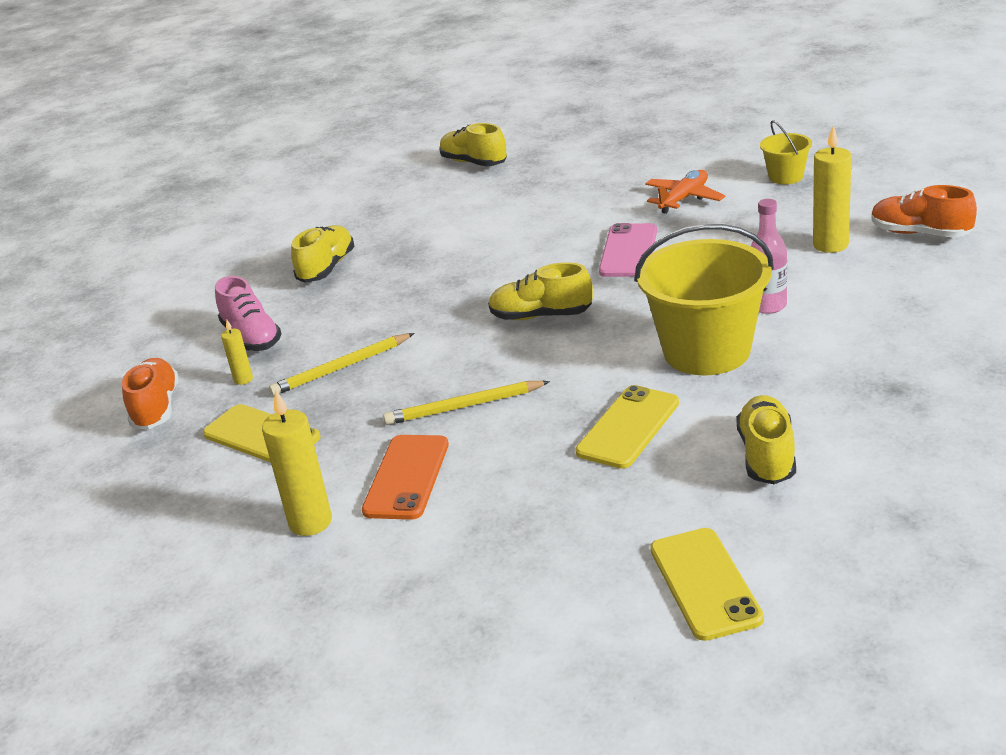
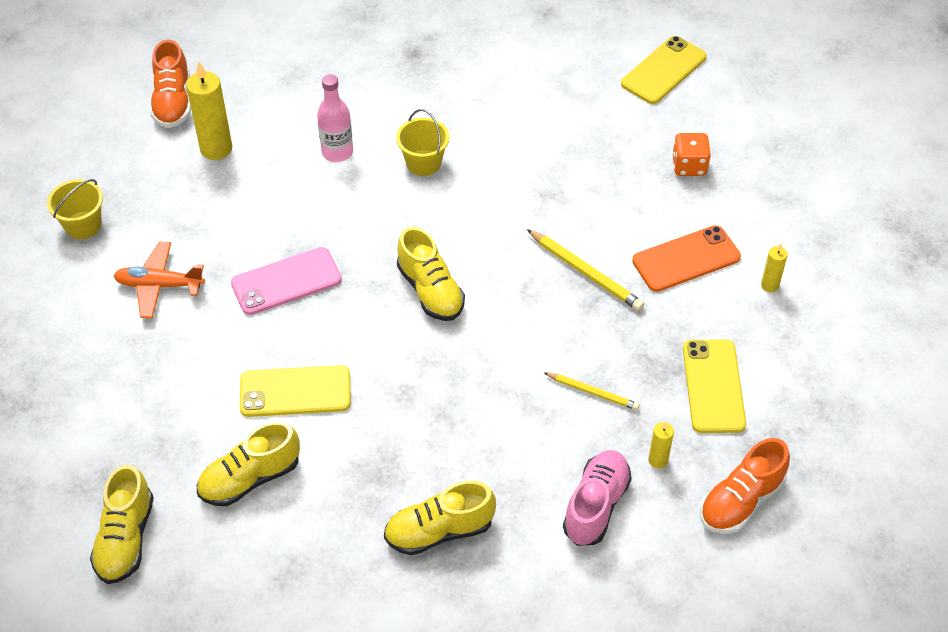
camera: 130 degrees left, 20 degrees up
(310, 522) = (769, 285): yellow candle -> yellow candle, size x0.52
(341, 368) = (593, 392): yellow pencil -> yellow pencil, size x0.65
(524, 534) = (689, 166): none -> orange dice
(628, 427) = (545, 165): yellow phone -> yellow phone (295, 391)
(706, 351) = (423, 162): yellow bucket -> yellow bucket, size x0.48
(767, 456) = (528, 87): yellow shoe -> yellow shoe (250, 478)

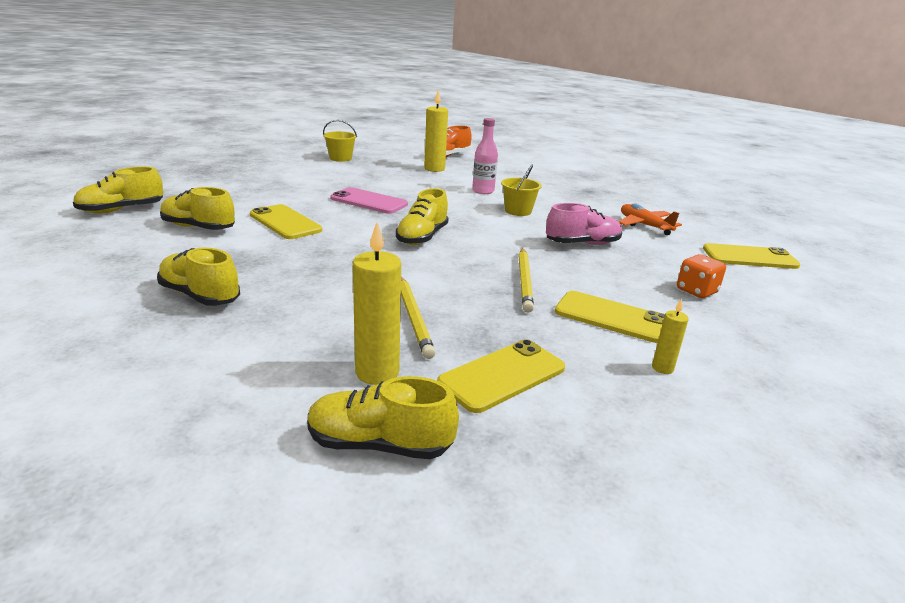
camera: 50 degrees right, 25 degrees down
(159, 285) = (323, 178): orange plane -> orange plane (644, 225)
(593, 392) = (413, 318): yellow pencil -> yellow pencil, size x1.55
(596, 506) = (288, 356): pink shoe -> pink shoe (582, 244)
(658, 460) = (377, 372): yellow candle -> yellow candle, size x1.91
(686, 259) = (611, 317): orange phone -> yellow phone
(741, 500) = (380, 444): orange shoe -> yellow shoe

